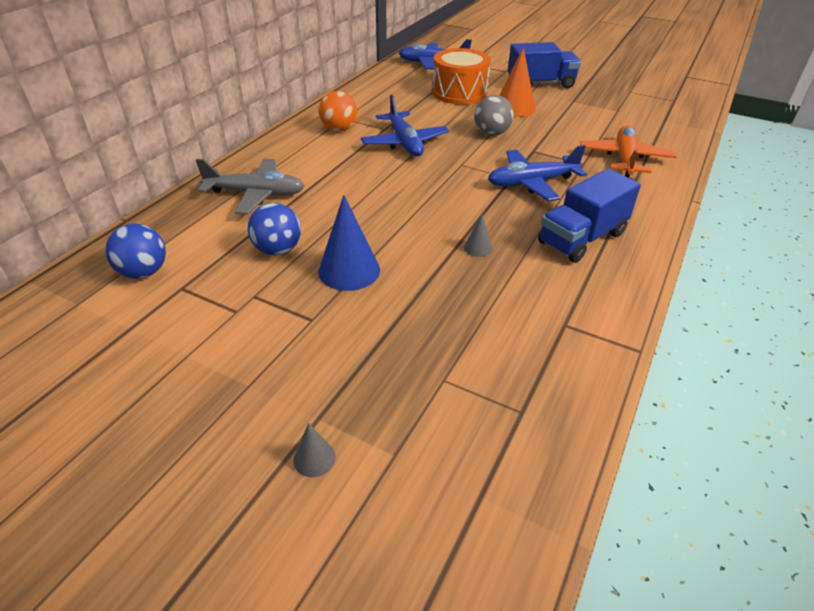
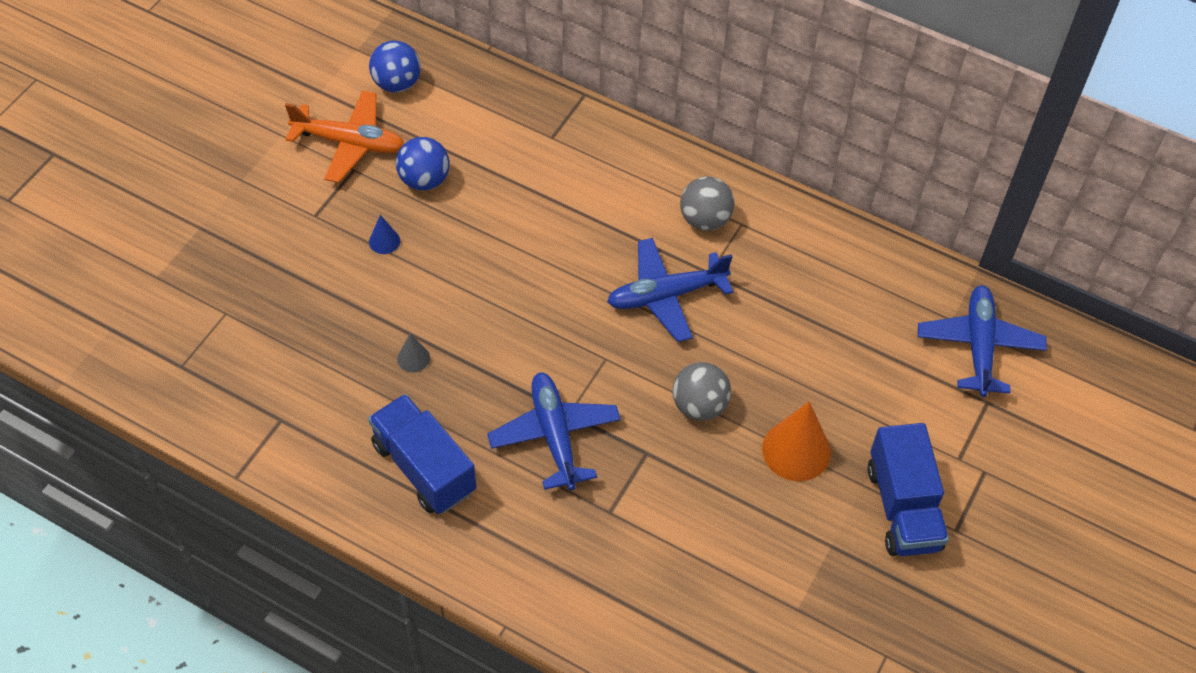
camera: 90 degrees right, 15 degrees up
(256, 194) = (534, 149): grey plane -> none
(314, 458) = (162, 227): grey cone -> none
(339, 129) = (705, 219): orange ball -> grey ball
(349, 270) = (384, 241): blue cone -> blue cone, size x0.49
(459, 93) = (849, 376): orange drum -> none
(625, 159) = (622, 572): orange plane -> orange plane (350, 143)

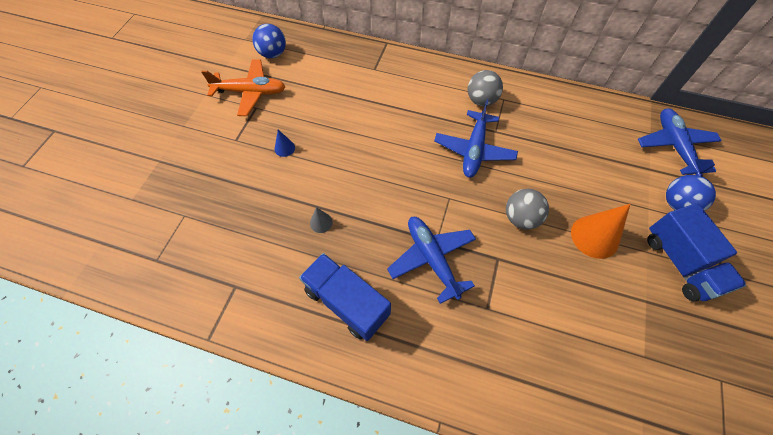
camera: 10 degrees left, 5 degrees up
(424, 180) = (302, 106): blue ball -> blue ball (677, 204)
(666, 295) = (474, 150): blue plane -> blue plane turned 45 degrees counterclockwise

